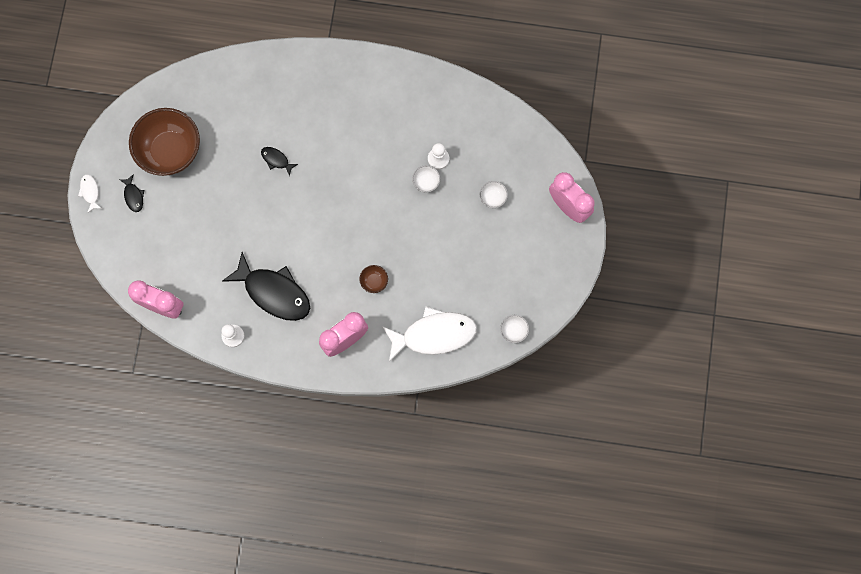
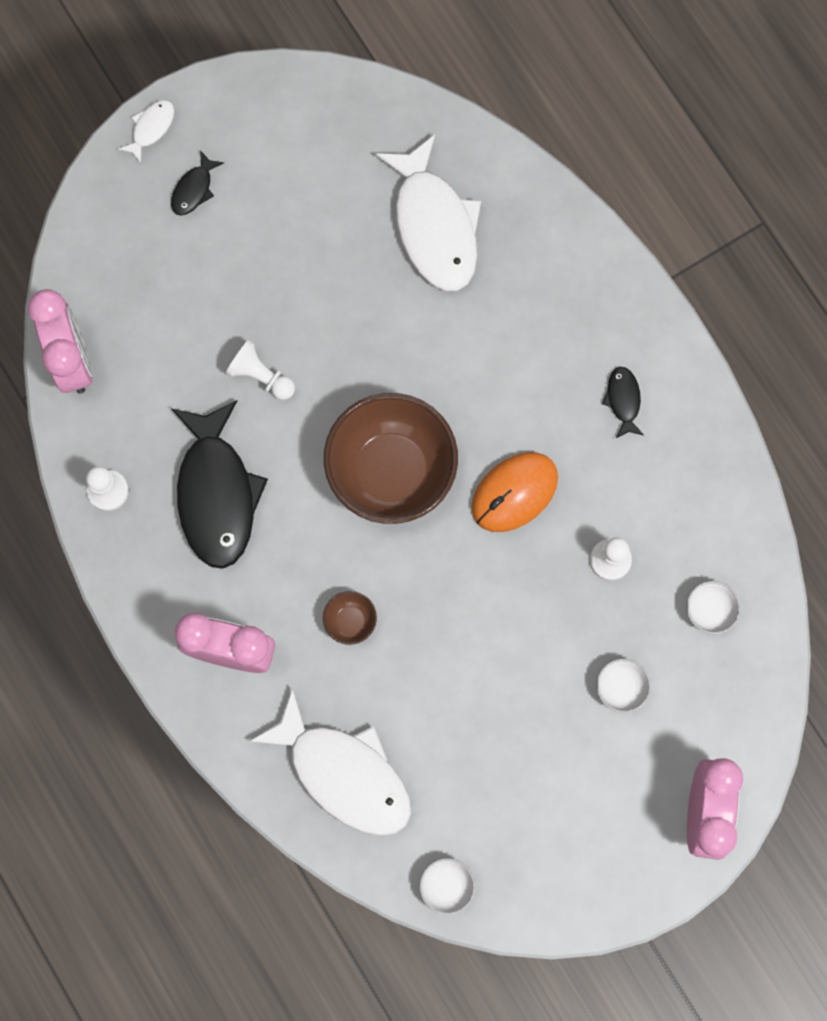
camera: 50 degrees right, 0 degrees up
(170, 151) = (299, 184): brown bowl -> brown bowl (391, 471)
(238, 112) = (434, 225): none -> white fish
(239, 234) = (261, 376): none -> white pawn
(276, 160) = (411, 336): black fish -> black fish (623, 400)
(378, 173) = (514, 492): none -> orange mouse
(426, 182) = (560, 572): white bowl -> white bowl (709, 611)

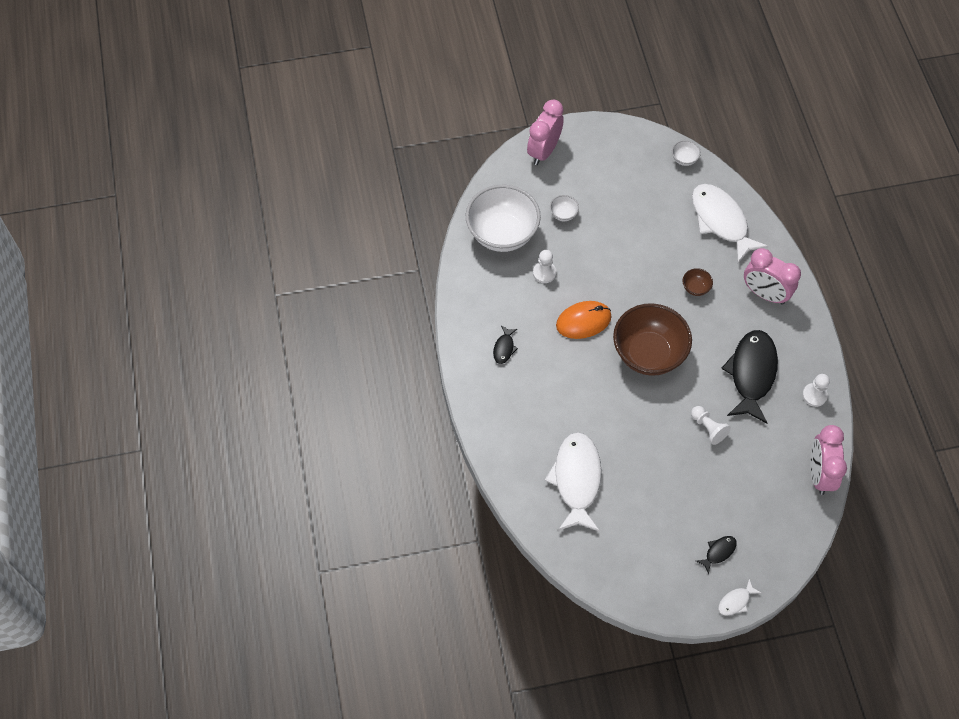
camera: 160 degrees left, 15 degrees down
(709, 611) = (502, 234): white bowl -> white bowl, size x2.49

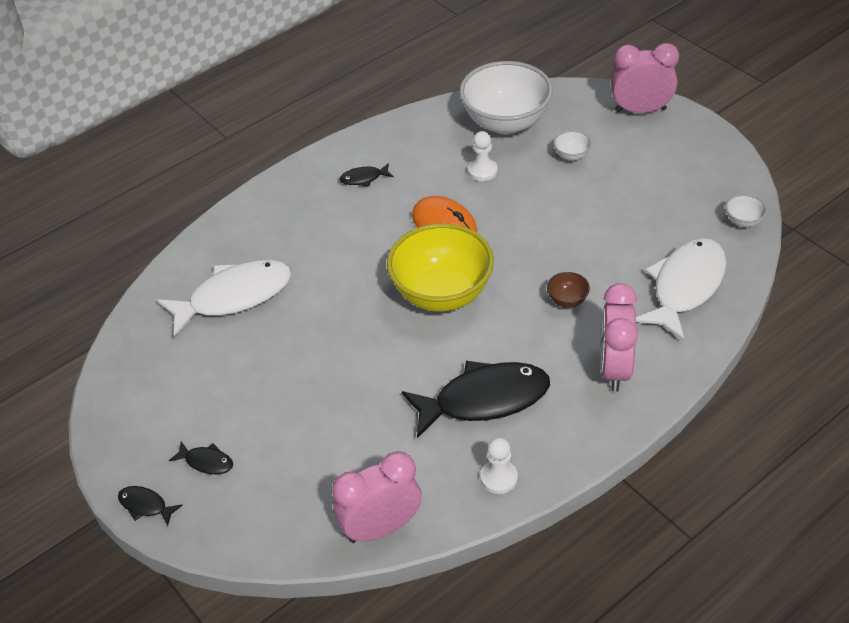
camera: 65 degrees right, 15 degrees down
(648, 354) = (442, 293): brown bowl -> yellow bowl
(708, 428) = (376, 386): white pawn -> none
(736, 601) = (145, 505): white fish -> black fish

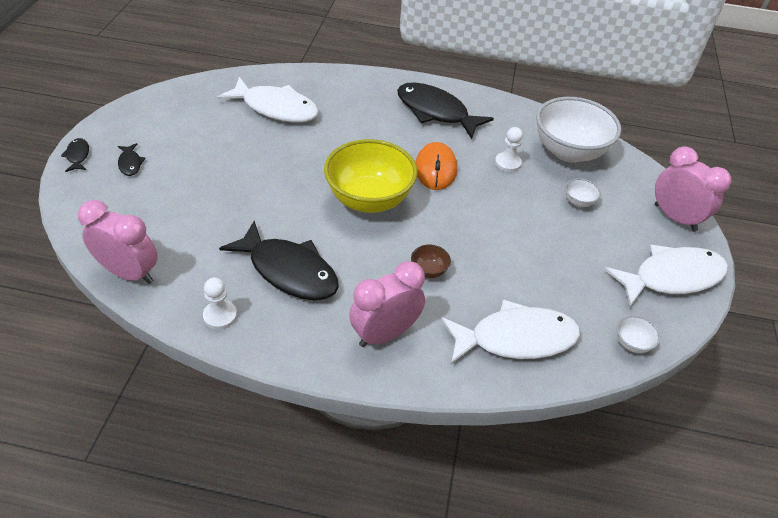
camera: 45 degrees right, 0 degrees up
(364, 178) = (436, 112): black fish -> black fish, size x2.31
(699, 155) = (671, 277): none -> white fish

